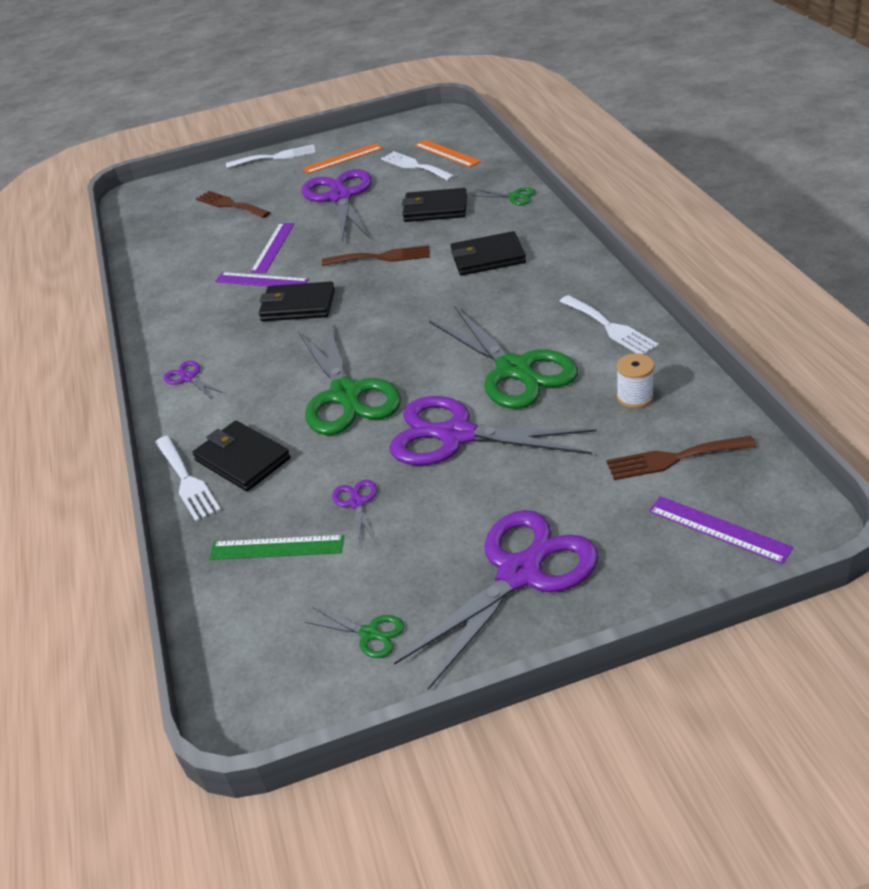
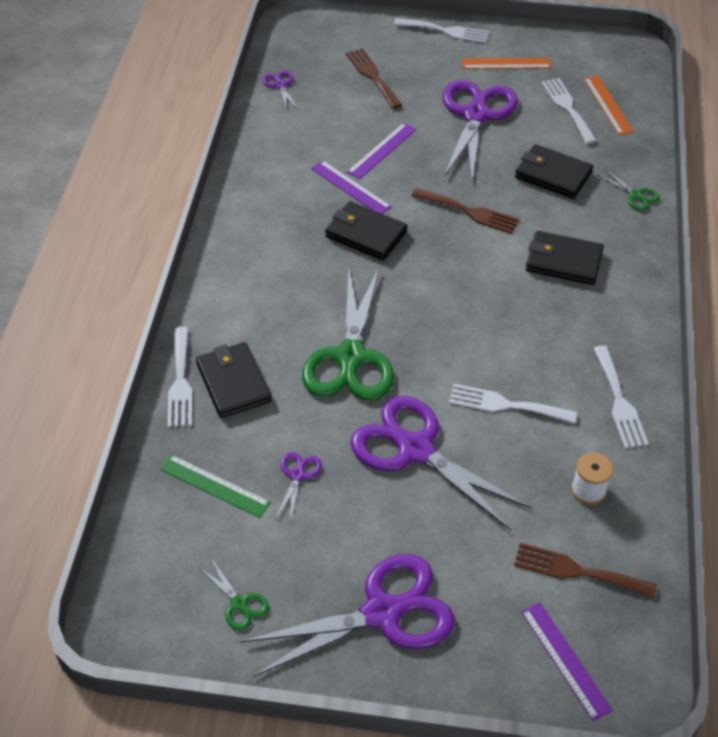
camera: 20 degrees right, 10 degrees up
(188, 378) = (234, 271): purple scissors -> purple scissors (280, 85)
(514, 369) = (506, 405): green scissors -> white fork

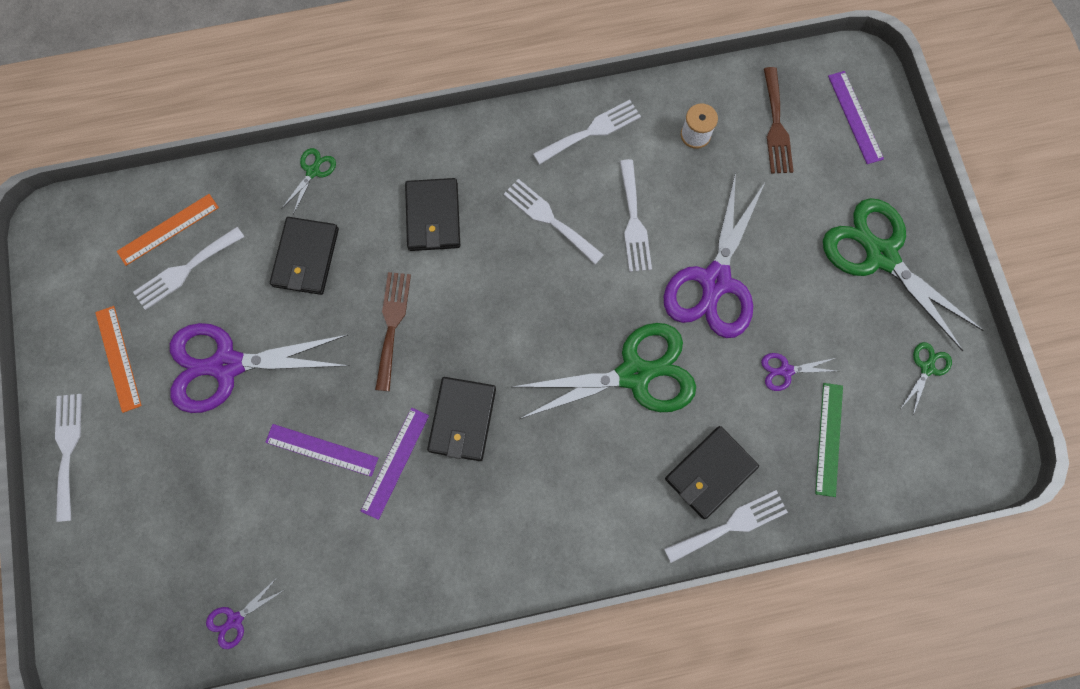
camera: 110 degrees left, 25 degrees up
(372, 76) = (185, 510): brown fork -> none
(382, 613) = (881, 256): purple scissors -> green scissors
(531, 341) = (549, 219): none -> white fork
(565, 660) = (855, 117): purple ruler -> purple ruler turned 60 degrees counterclockwise

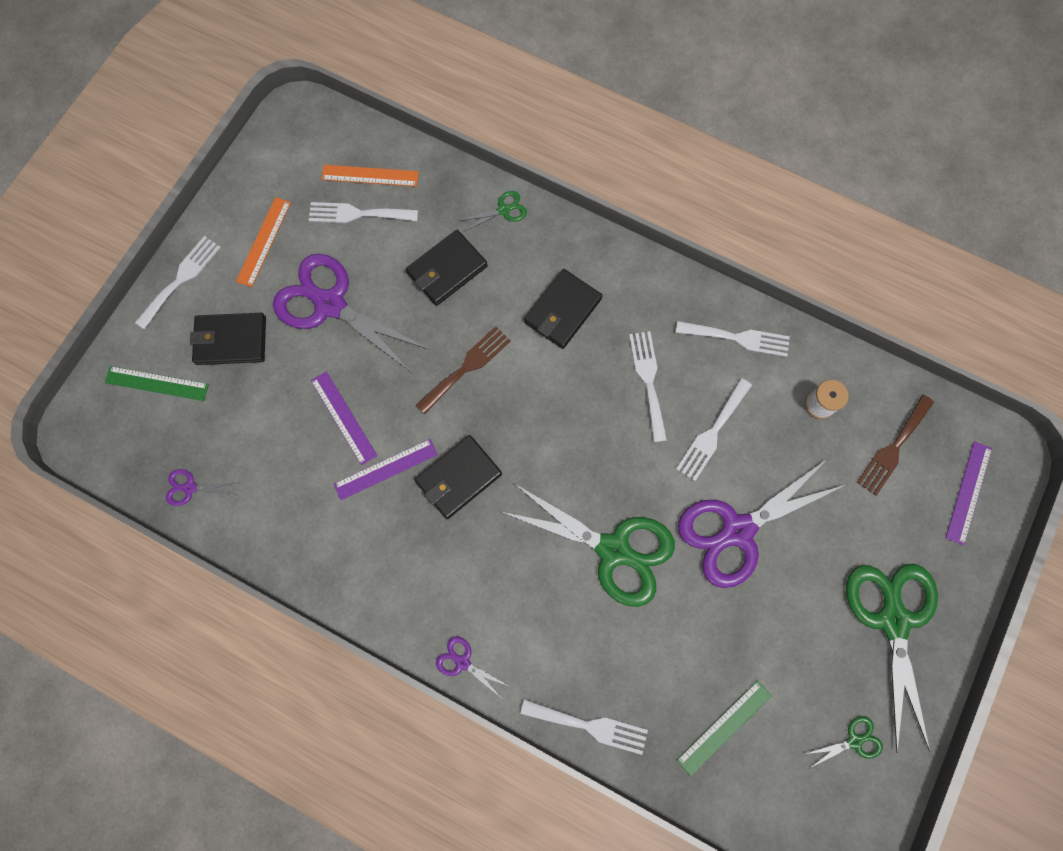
camera: 40 degrees right, 0 degrees up
(124, 557) = (157, 383): none -> green ruler
(710, 473) = (608, 673): black wallet -> black wallet (231, 340)
(786, 371) = (735, 645): purple scissors -> purple scissors (462, 662)

